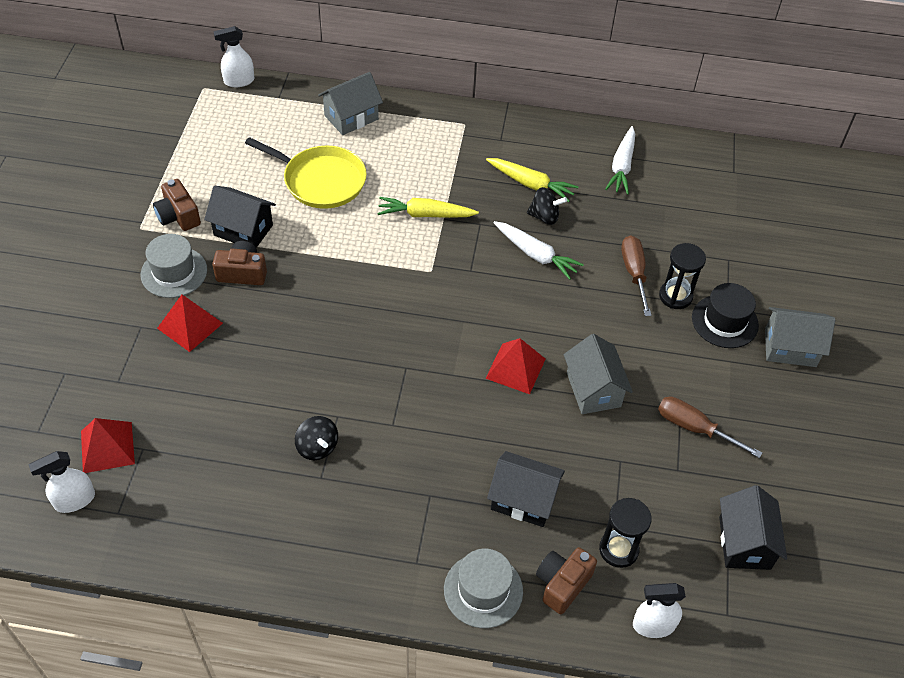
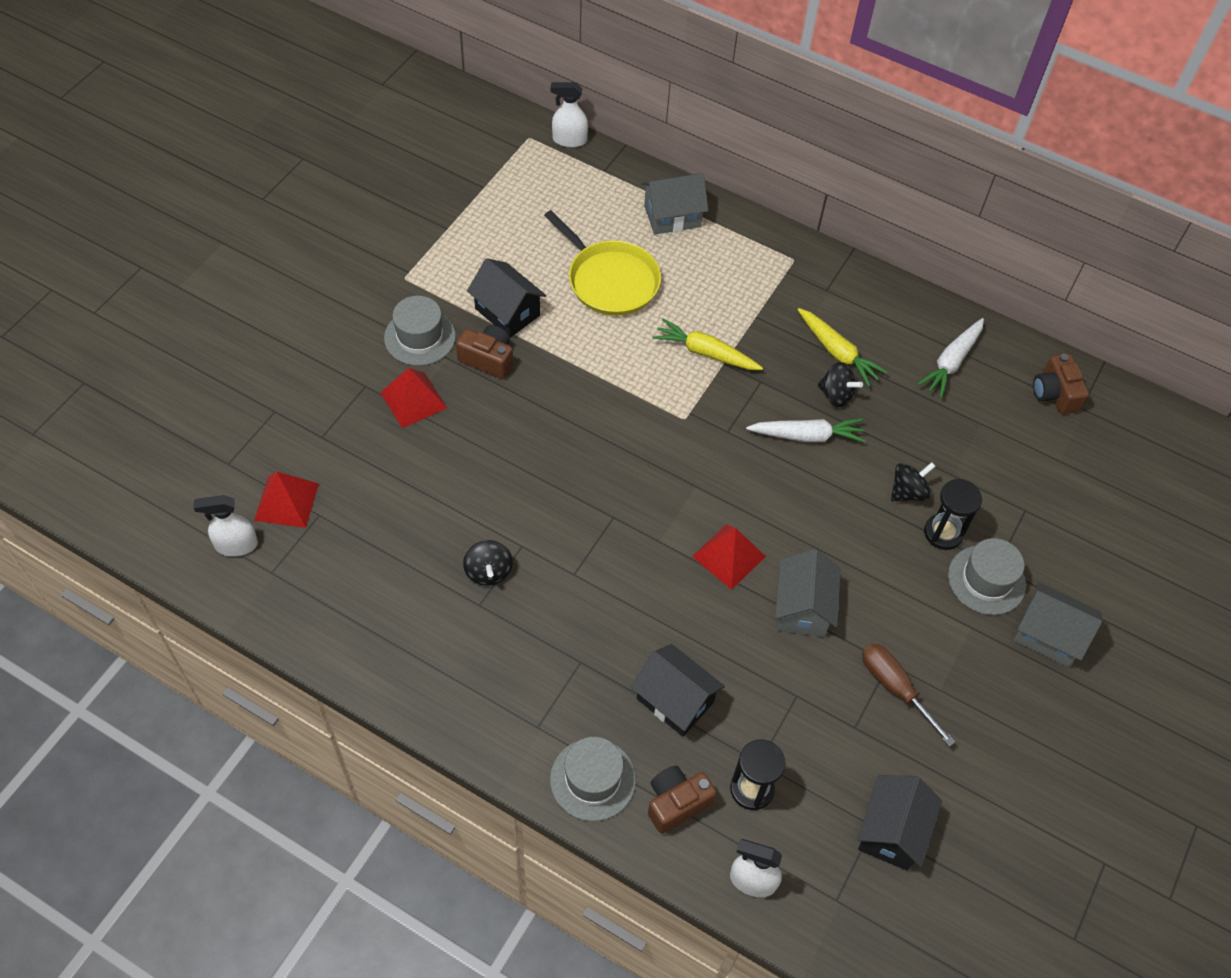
camera: 20 degrees right, 5 degrees up
(178, 216) = (447, 276): brown camera -> brown camera (1055, 393)
(536, 255) = (807, 436): white carrot -> white carrot turned 60 degrees counterclockwise
(634, 273) = (908, 492): brown screwdriver -> black spinning top
(724, 321) = (986, 580): black hat -> grey hat

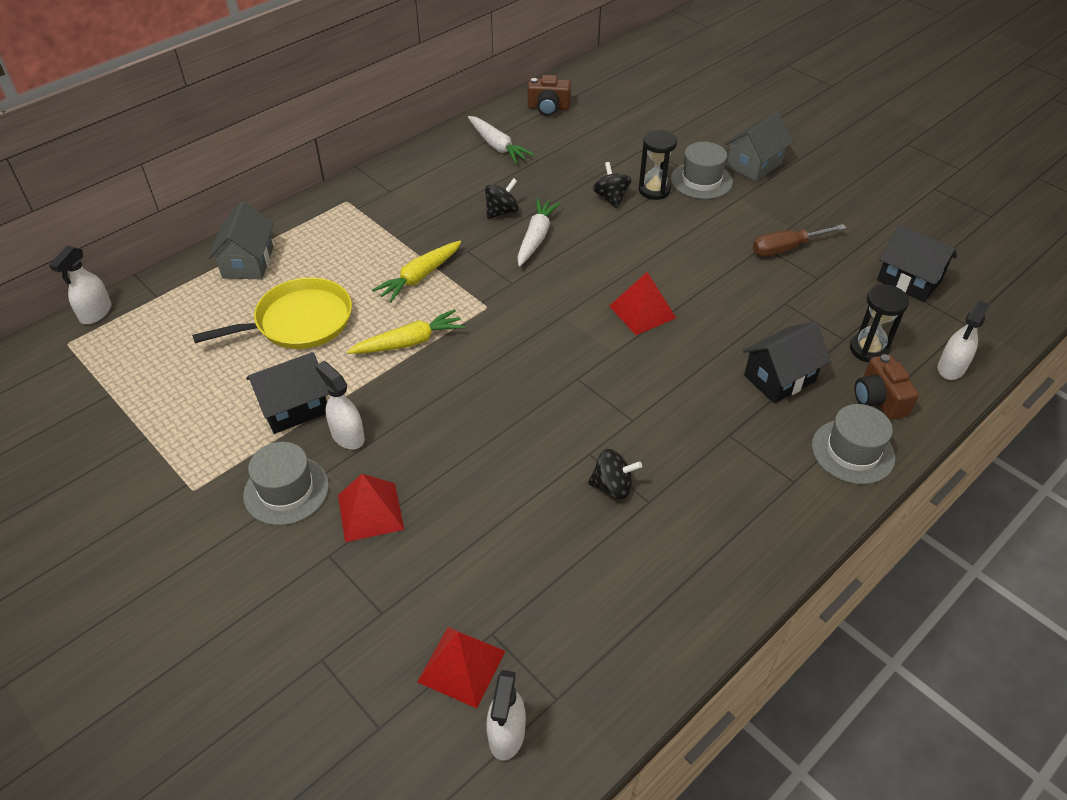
camera: 70 degrees left, 10 degrees down
(488, 359) = (347, 436): brown camera -> white spray bottle
(802, 608) = (704, 280): grey house -> none
(837, 352) = (458, 201): yellow carrot -> yellow carrot (409, 342)

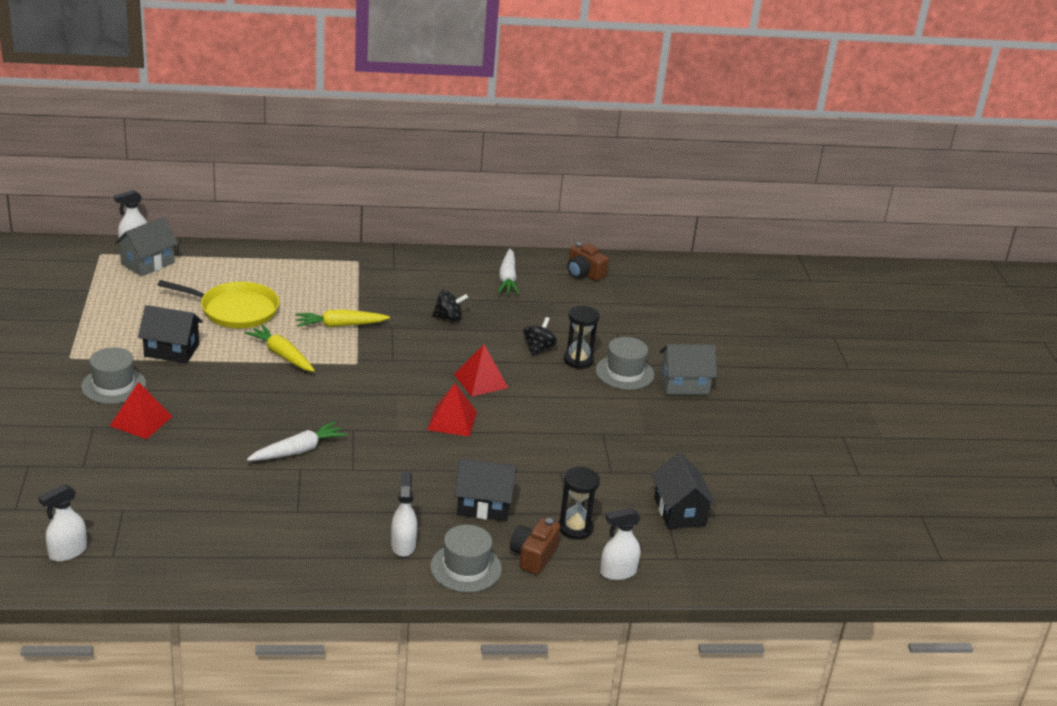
camera: 35 degrees right, 15 degrees down
(248, 262) = (250, 264): grey house -> grey house (147, 263)
(347, 436) = (180, 380): white spray bottle -> white spray bottle (403, 545)
(409, 342) = (282, 355): yellow carrot -> yellow carrot turned 150 degrees counterclockwise
(461, 666) = (87, 512): red pyramid -> red pyramid (480, 381)
(536, 238) = (448, 344): white carrot -> white carrot (298, 450)
(612, 486) = (288, 491): black spinning top -> none
(787, 248) = (618, 444): brown screwdriver -> none

